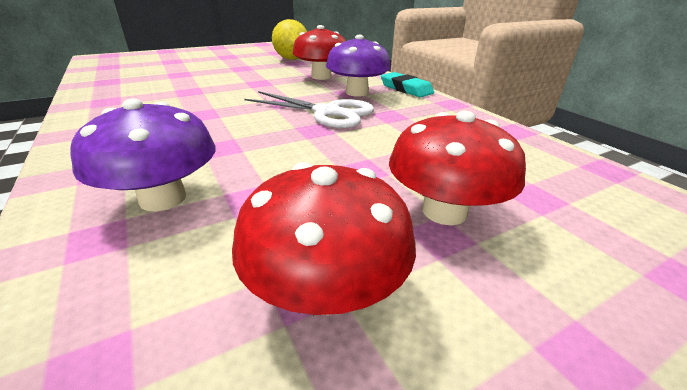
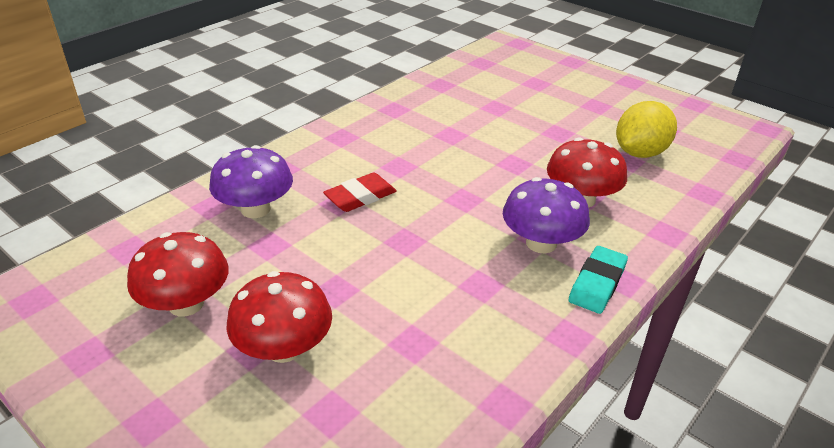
camera: 70 degrees right, 5 degrees up
(226, 136) = (360, 197): none -> red eraser
(327, 112) = (455, 237): white scissors -> none

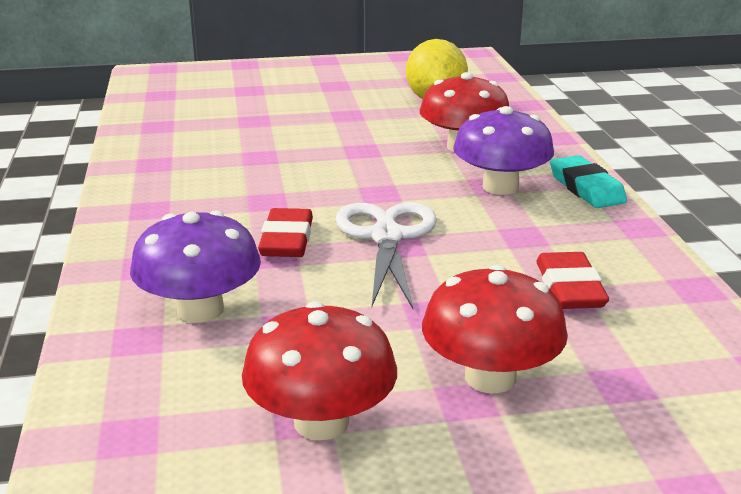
camera: 50 degrees left, 10 degrees down
(408, 230) = (387, 237): none -> white scissors
(430, 337) = (569, 288): none -> red eraser

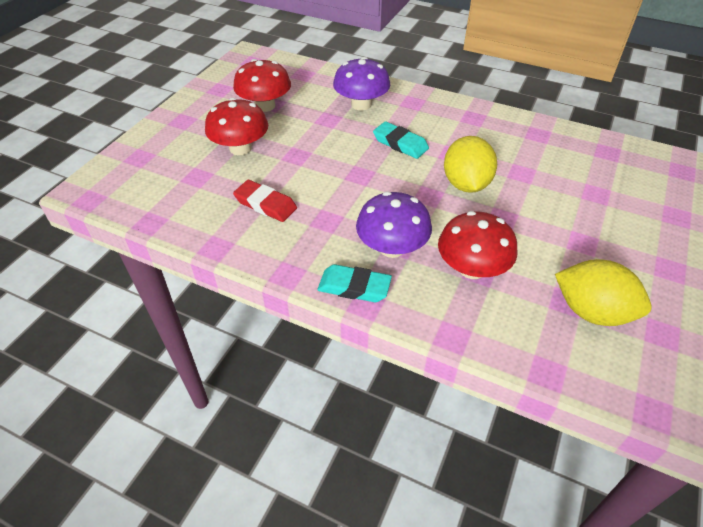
camera: 125 degrees right, 20 degrees up
(286, 240) = (400, 143): red eraser -> turquoise eraser
(326, 178) = (466, 184): none -> yellow lemon
(387, 237) = (373, 173): white scissors -> none

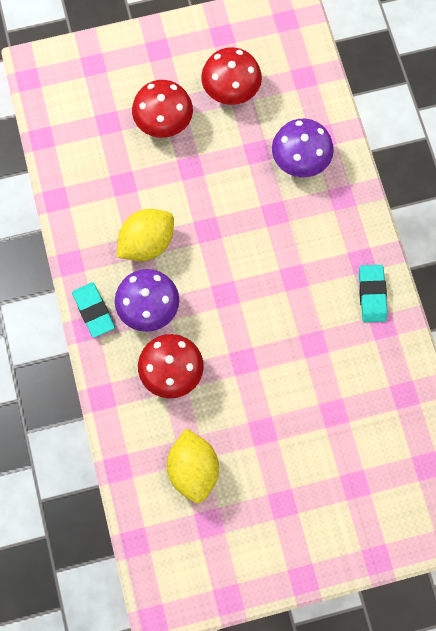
camera: 50 degrees right, 25 degrees up
(265, 204) = (120, 193): red eraser -> none
(400, 143) = (272, 229): turquoise eraser -> turquoise eraser (372, 295)
(466, 184) = (262, 312): yellow lemon -> yellow lemon (147, 243)

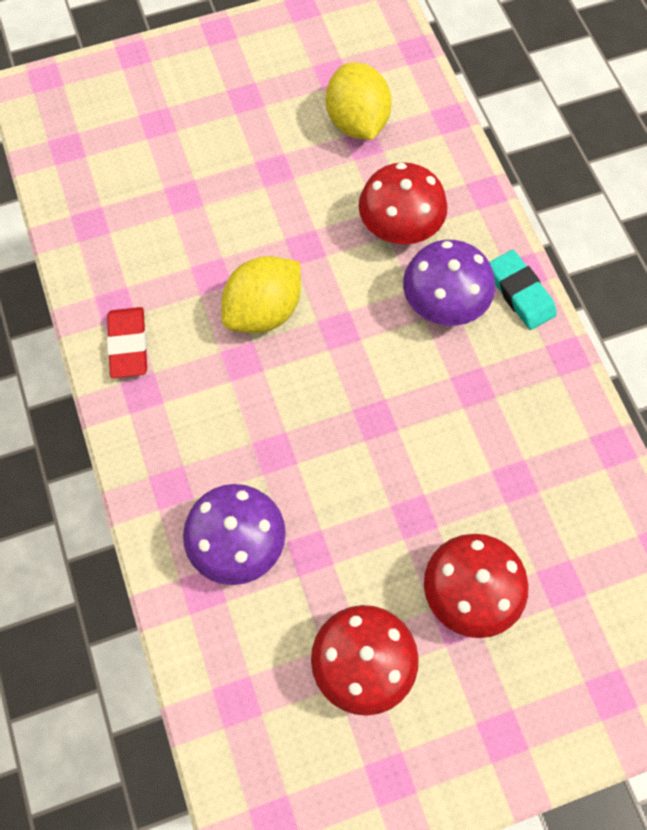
camera: 175 degrees right, 5 degrees down
(147, 243) = (462, 391): yellow lemon -> yellow lemon (263, 311)
(372, 295) = (128, 345): turquoise eraser -> red eraser

